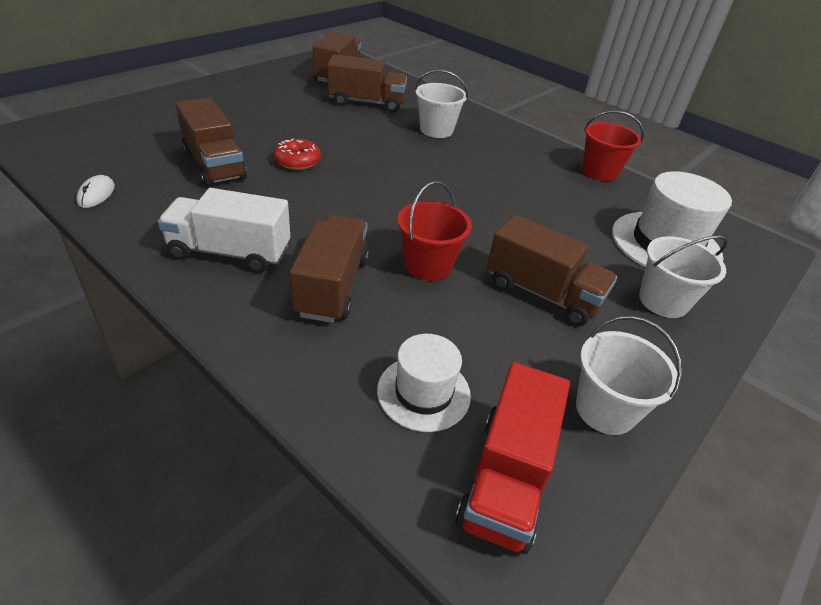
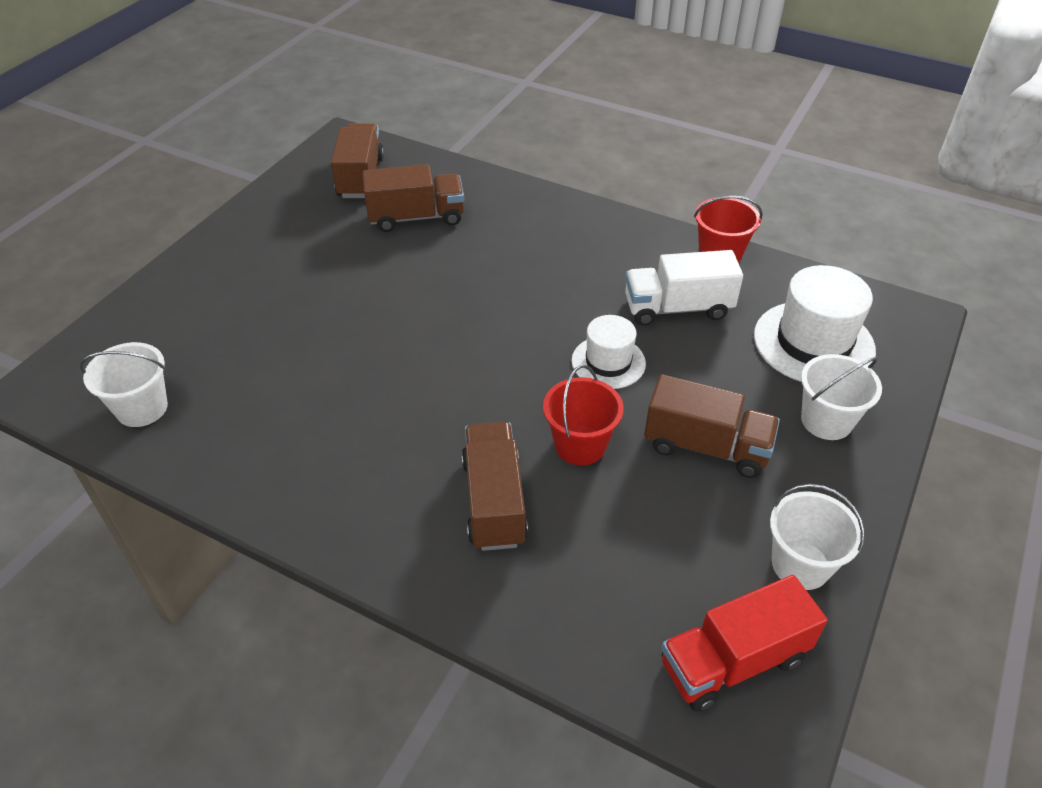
camera: 10 degrees left, 5 degrees up
(96, 194) = (178, 454): white mouse -> none
(214, 165) = (287, 372): brown truck -> none
(230, 252) = (368, 490): white truck -> white truck (677, 308)
(297, 161) = (378, 338): red donut -> none
(423, 392) = (631, 597): white hat -> white hat (608, 362)
(436, 130) = (516, 241): white bucket -> white bucket (142, 408)
(506, 478) = (733, 661): red truck -> red truck turned 60 degrees clockwise

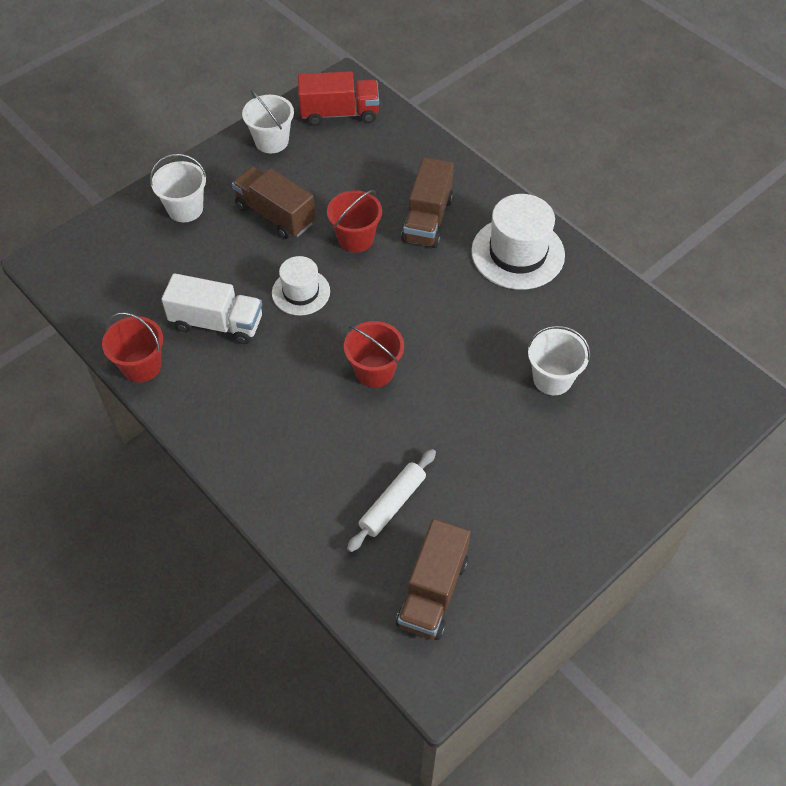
camera: 160 degrees left, 10 degrees up
(142, 408) = (661, 354): white bucket -> white bucket (552, 378)
(416, 217) = (392, 504): brown truck -> white rolling pin
(481, 308) = (374, 371): none -> red bucket
(813, 343) = (141, 264): white hat -> white hat (517, 253)

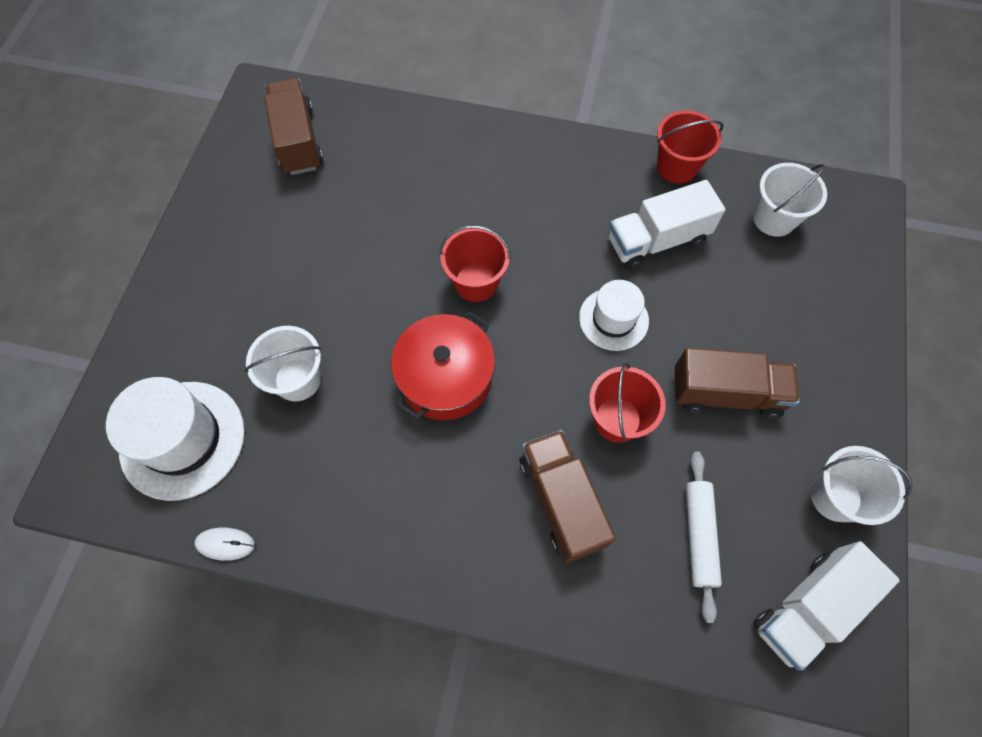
camera: 145 degrees right, 10 degrees up
(185, 209) = (819, 339): white bucket -> white bucket (774, 219)
(339, 113) = (807, 608): red truck -> white truck
(392, 504) = (374, 182): white rolling pin -> white rolling pin (699, 535)
(446, 322) = (445, 377): none -> red pot
(517, 253) = (425, 521): white hat -> white hat (182, 439)
(652, 308) = (225, 544): none -> white mouse

